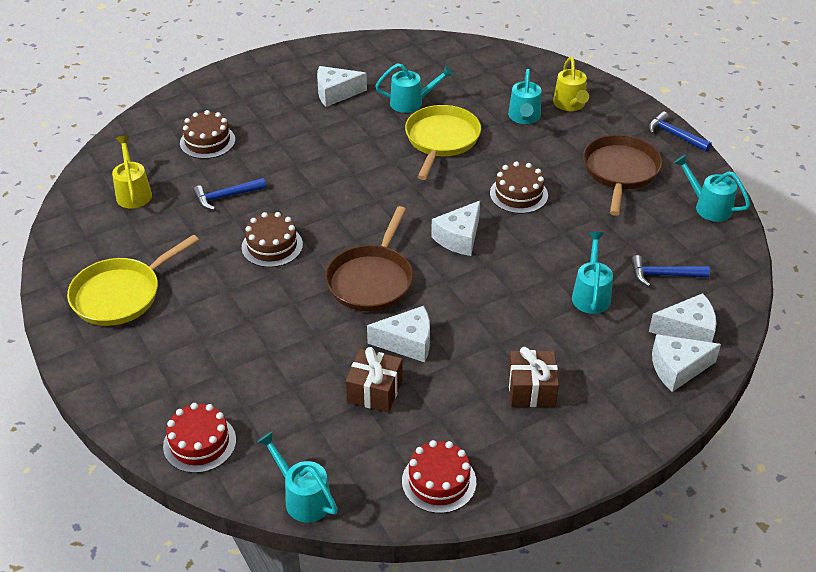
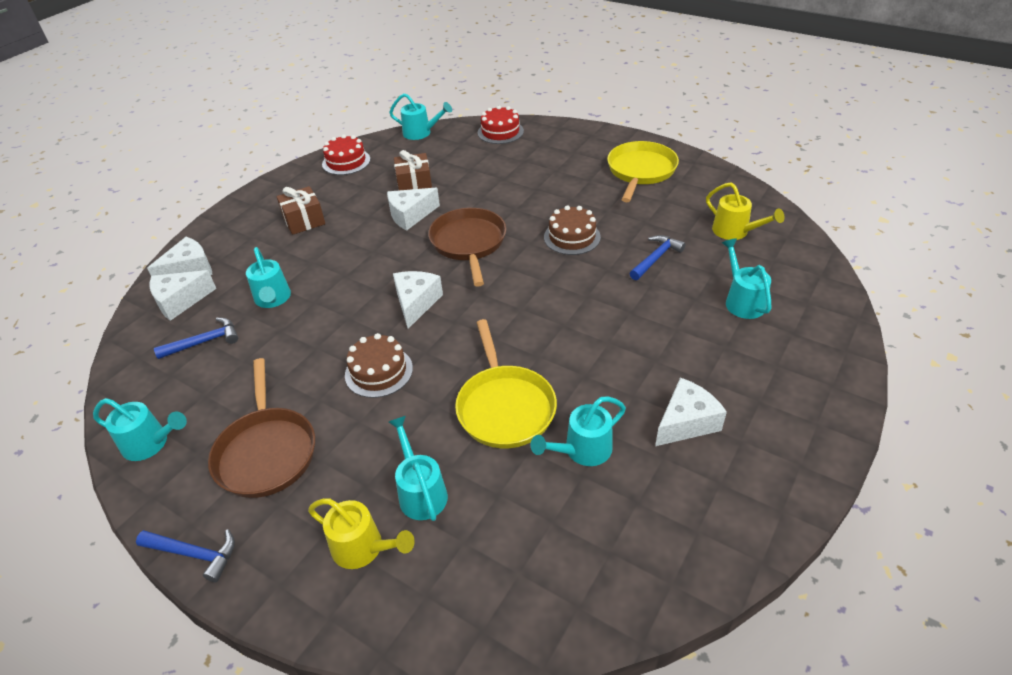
camera: 155 degrees right, 0 degrees up
(207, 141) = (742, 300): brown cake -> turquoise watering can
(570, 105) = (364, 549): yellow watering can -> yellow watering can turned 150 degrees clockwise

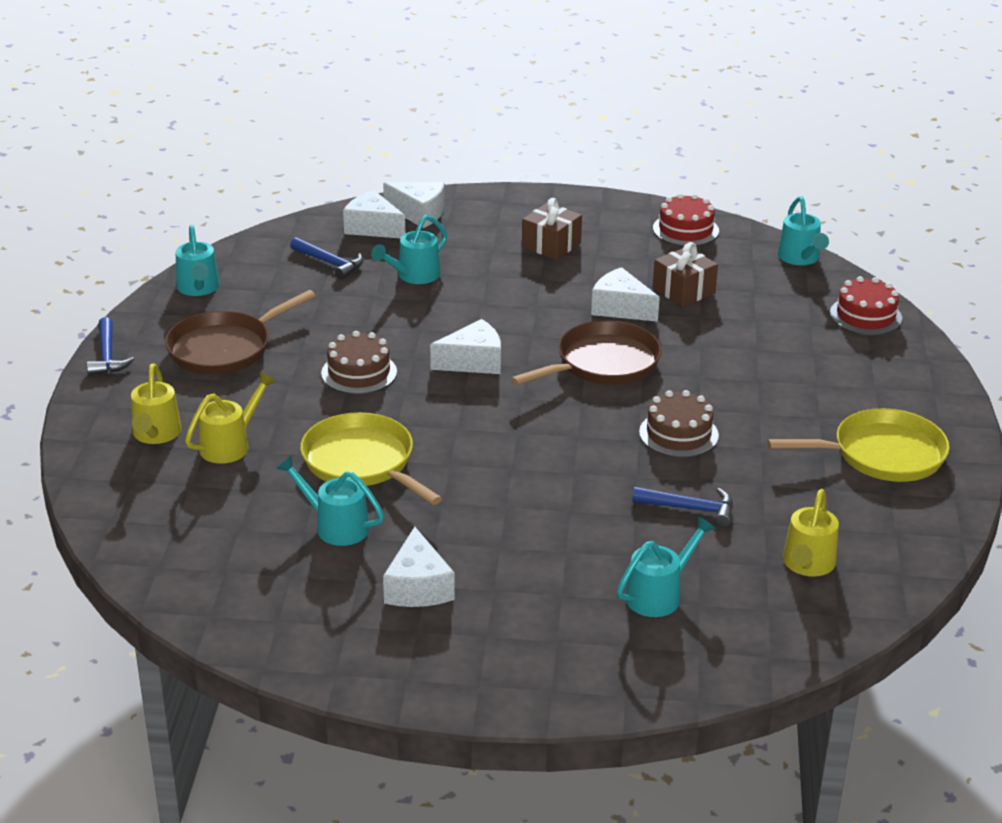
camera: 60 degrees right, 10 degrees down
(420, 491) = (231, 444): turquoise watering can -> yellow watering can
(504, 407) = (362, 462): yellow pan -> yellow pan turned 90 degrees clockwise
(686, 422) = (418, 587): white cheese -> white cheese turned 60 degrees clockwise

